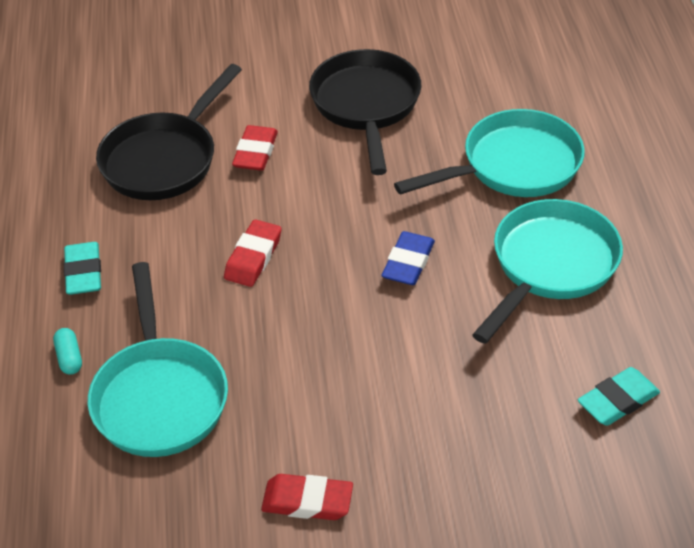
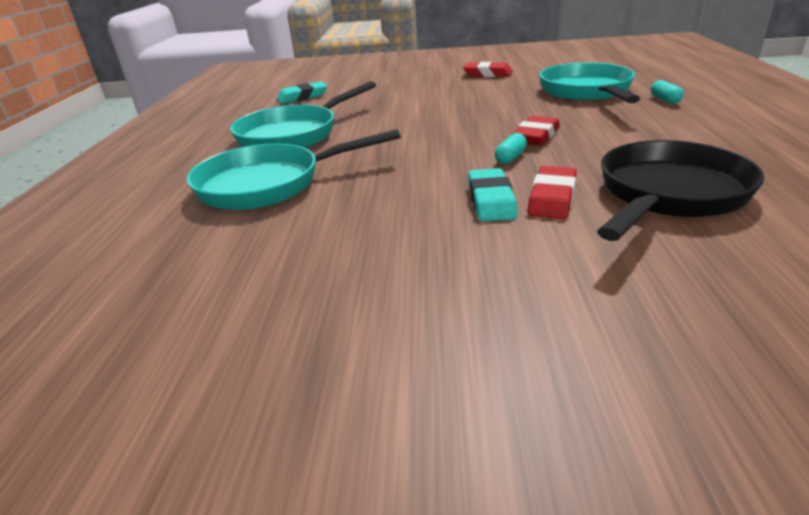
camera: 170 degrees left, 15 degrees down
(83, 272) = (691, 128): turquoise eraser -> turquoise eraser (491, 200)
(284, 213) = (510, 157): none -> turquoise capsule
(366, 105) = (404, 239): black pan -> none
(408, 263) = (403, 135): blue eraser -> none

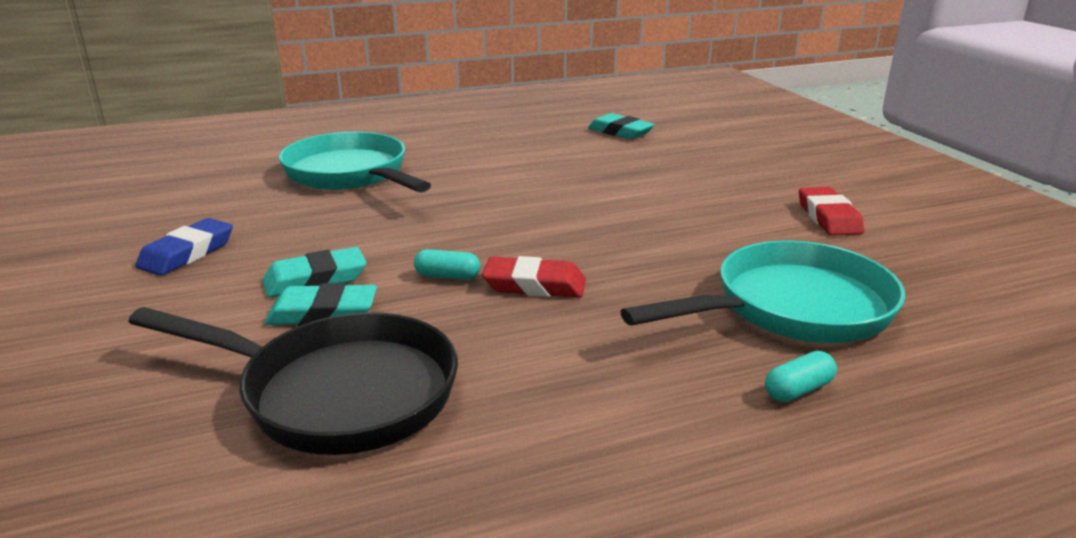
camera: 65 degrees right, 5 degrees down
(293, 135) = (486, 155): turquoise pan -> none
(394, 261) = (187, 253): none -> blue eraser
(552, 198) = (322, 313): red eraser -> turquoise eraser

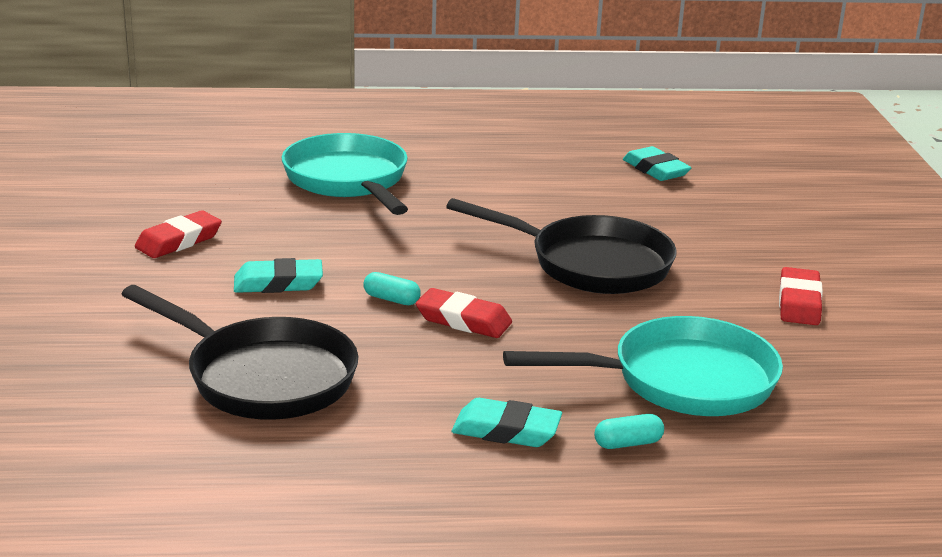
camera: 15 degrees right, 0 degrees up
(187, 253) = (179, 241): blue eraser -> red eraser
(322, 313) = (274, 313): turquoise eraser -> turquoise eraser (506, 430)
(622, 213) = (591, 264): none -> black pan

